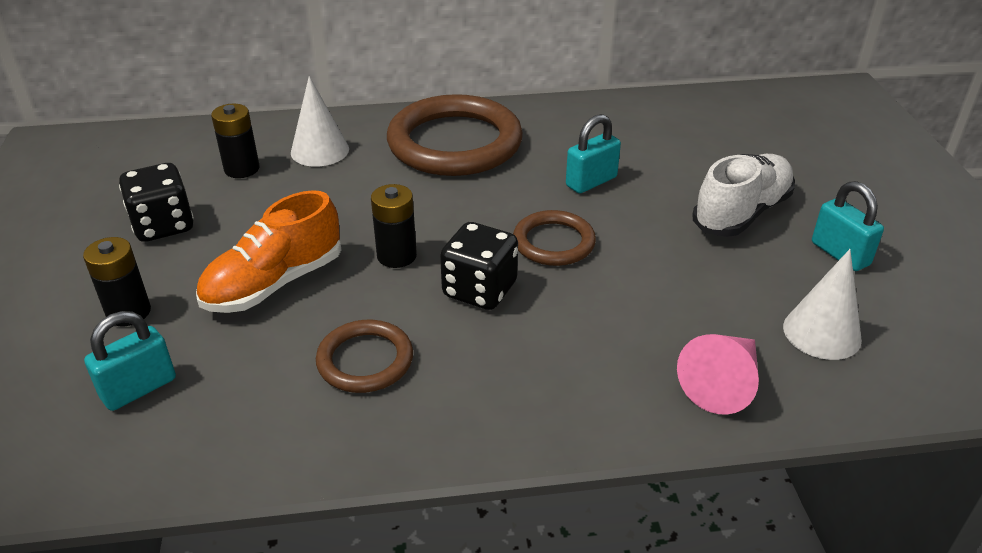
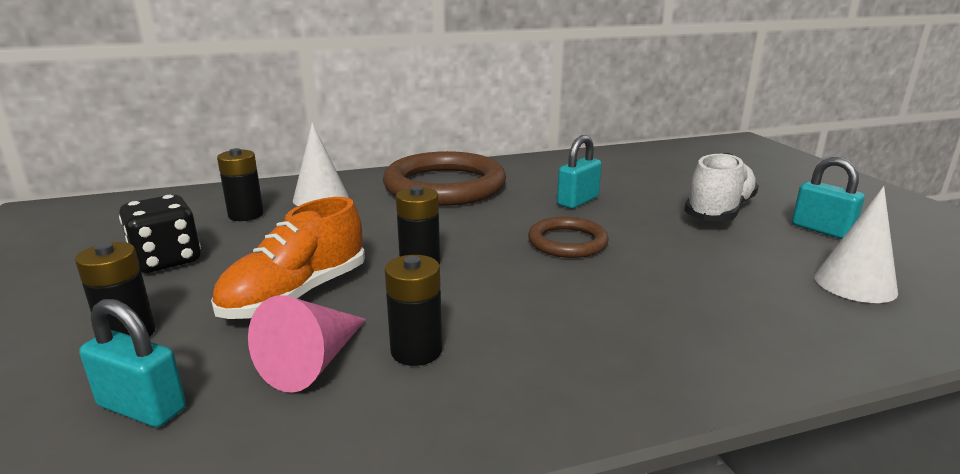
camera: 10 degrees left, 15 degrees down
(139, 388) = (142, 407): turquoise padlock -> turquoise padlock turned 75 degrees clockwise
(365, 360) = (416, 351): brown ring -> black battery
(479, 290) = (514, 281): black dice -> none
(723, 383) = (798, 331): pink cone -> pink cone (314, 362)

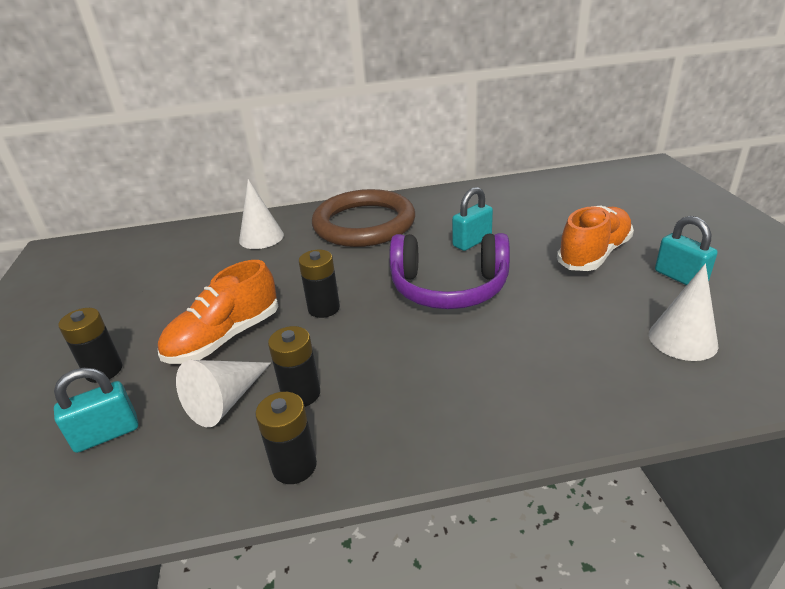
camera: 10 degrees right, 10 degrees up
(142, 407) = (106, 434): turquoise padlock -> turquoise padlock turned 60 degrees counterclockwise
(167, 260) = (138, 301): black dice -> none
(246, 215) = (201, 255): black battery -> black battery (294, 466)
(314, 362) = (226, 400): pink cone -> white cone
(567, 242) = (449, 288): brown ring -> purple headphones
(719, 211) = (594, 254): white shoe -> orange shoe

